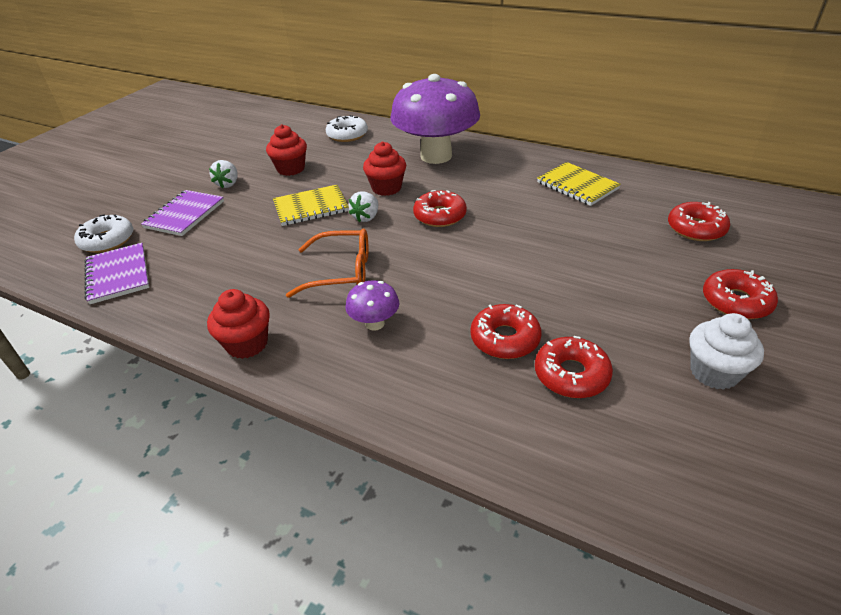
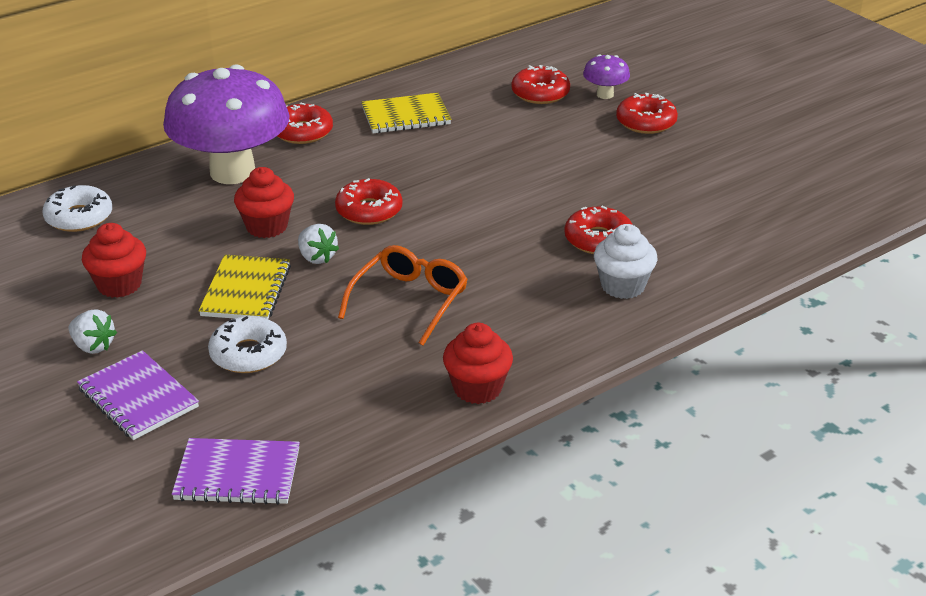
camera: 65 degrees left, 5 degrees down
(107, 240) = (129, 479): white donut -> white donut (248, 354)
(375, 323) = (516, 302): purple mushroom -> purple mushroom (605, 94)
(571, 374) = (665, 224): red donut -> red donut (302, 132)
(714, 372) = (709, 166): white cupcake -> white cupcake (623, 286)

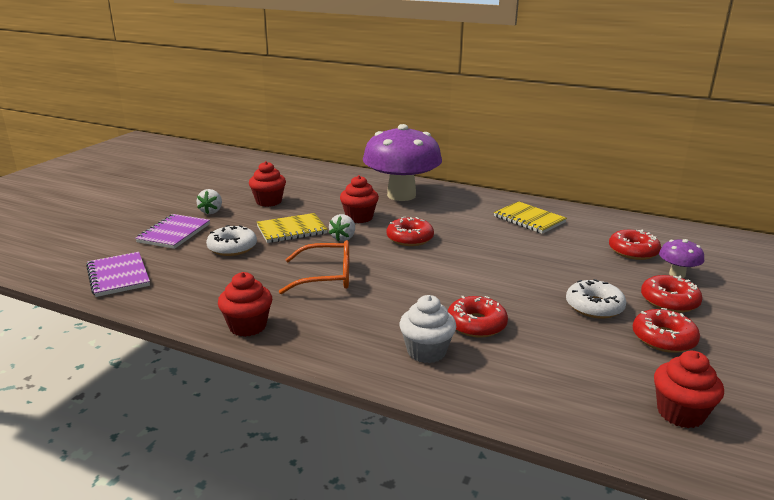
camera: 60 degrees right, 10 degrees down
(79, 217) = (318, 178): white donut -> white donut (594, 306)
(302, 132) = (466, 199): red donut -> red donut (663, 338)
(799, 199) = (680, 413): none -> red cupcake

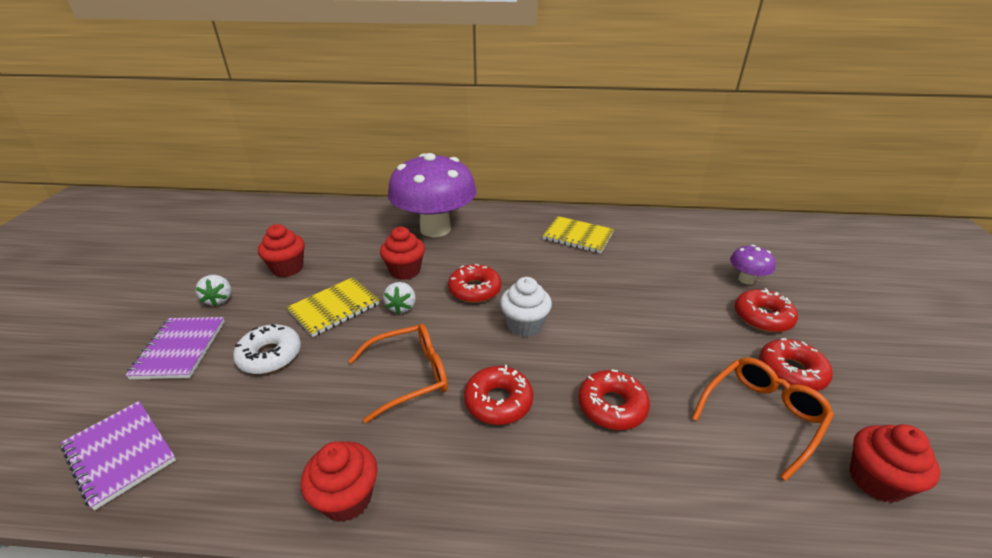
camera: 20 degrees left, 10 degrees up
(426, 351) = (584, 471): white cupcake -> white cupcake (524, 325)
(594, 306) = (705, 344): white donut -> none
(607, 357) = (762, 416): none -> orange glasses
(633, 251) = (692, 258): red donut -> red donut (498, 401)

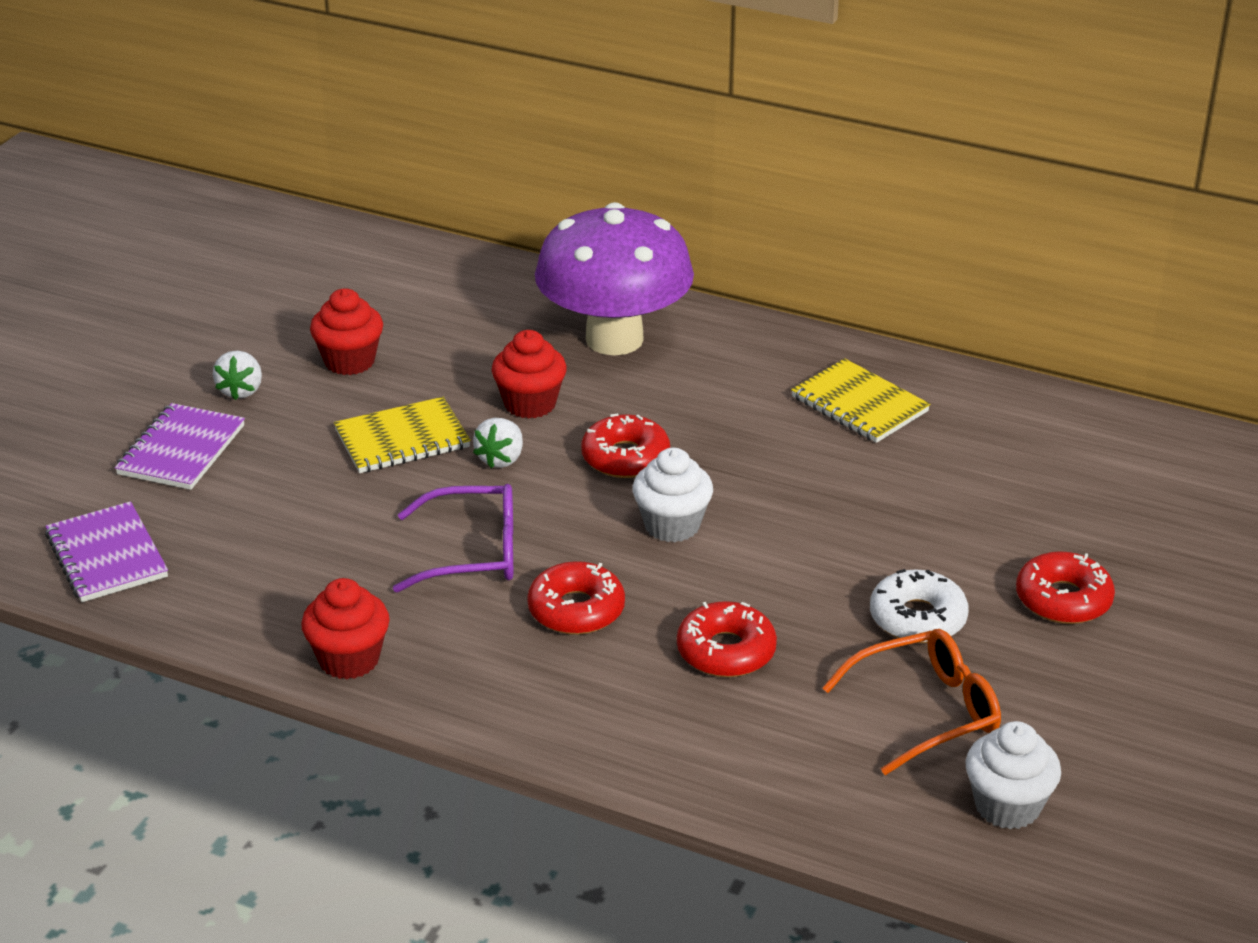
camera: 20 degrees right, 0 degrees up
(270, 355) = (296, 485): white donut -> white donut (917, 618)
(409, 376) = (472, 553): orange glasses -> purple glasses
(746, 279) = (1097, 540): purple mushroom -> none
(791, 372) = (1027, 676): red donut -> none
(876, 480) = (1007, 806): red cupcake -> white cupcake

